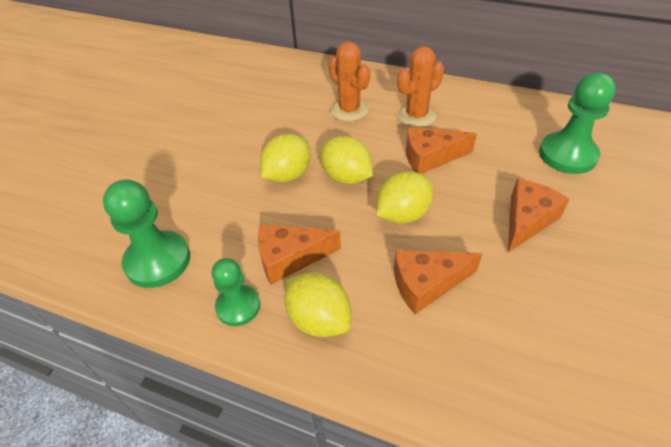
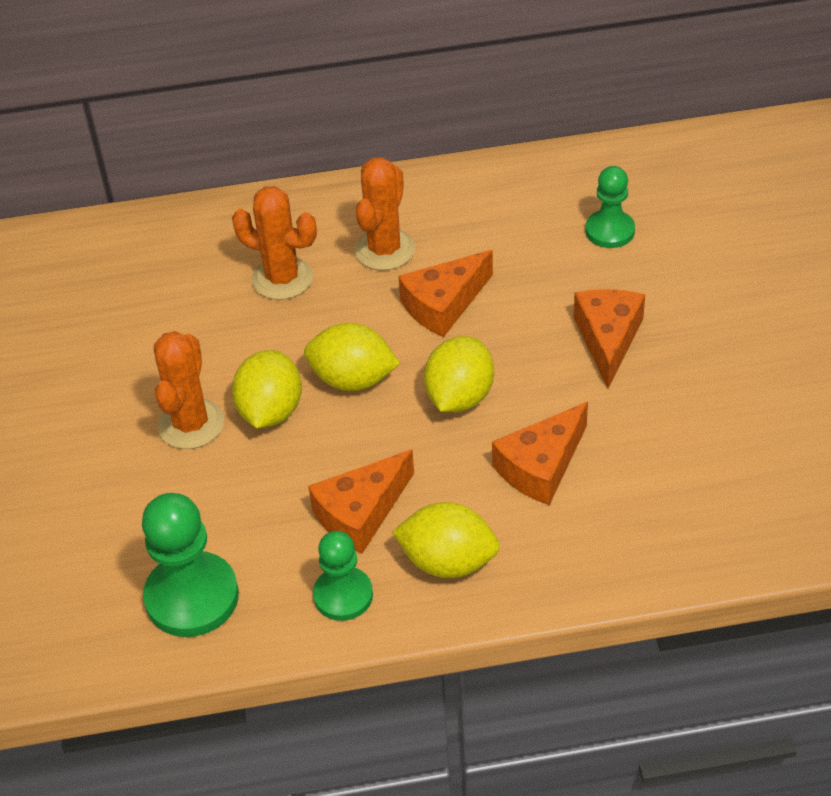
camera: 30 degrees left, 0 degrees up
(242, 164) = (191, 424): none -> orange cactus
(567, 155) = (610, 231): green pawn -> green pawn, size x0.63

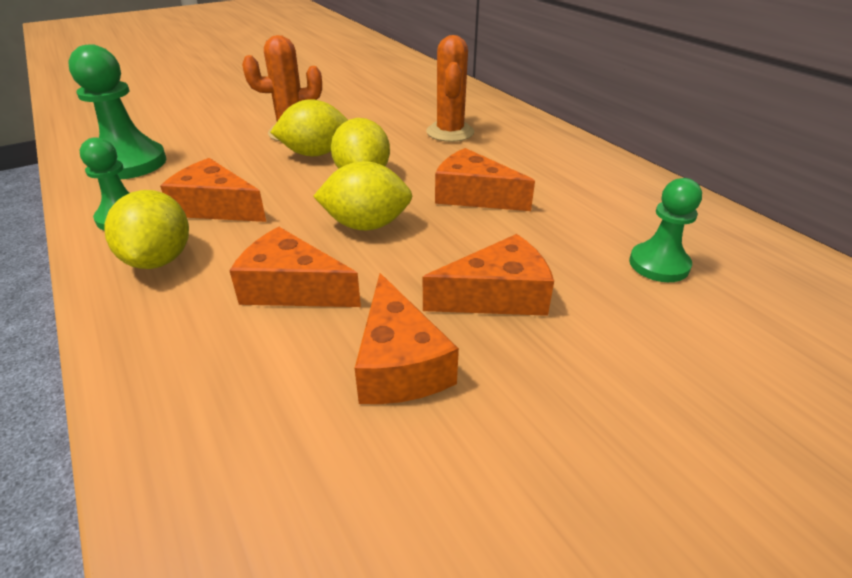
camera: 65 degrees right, 10 degrees down
(384, 250) = (514, 160): orange cactus -> none
(661, 417) = (399, 363): none -> orange cheese

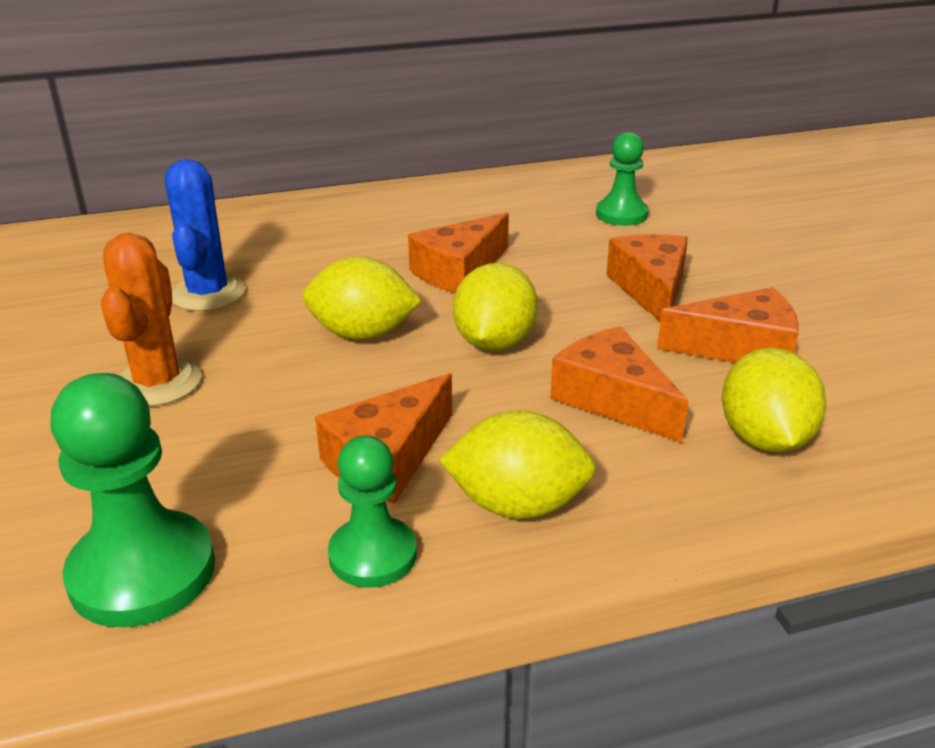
camera: 75 degrees left, 5 degrees down
(292, 288) = (612, 399): orange cheese -> orange cheese turned 105 degrees clockwise
(315, 154) = (261, 366): yellow lemon -> yellow lemon (764, 439)
(394, 124) = (208, 294): none -> blue cactus
(450, 132) = (274, 259): orange cactus -> none

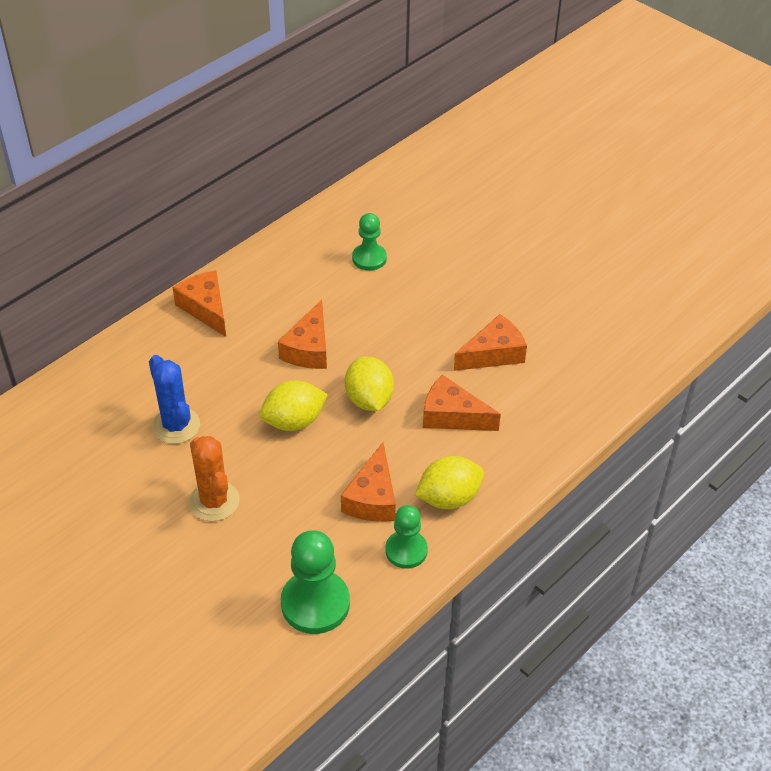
camera: 30 degrees left, 15 degrees up
(651, 289) = (425, 323): orange cheese -> orange cheese (205, 308)
(764, 439) = (533, 413): yellow lemon -> none

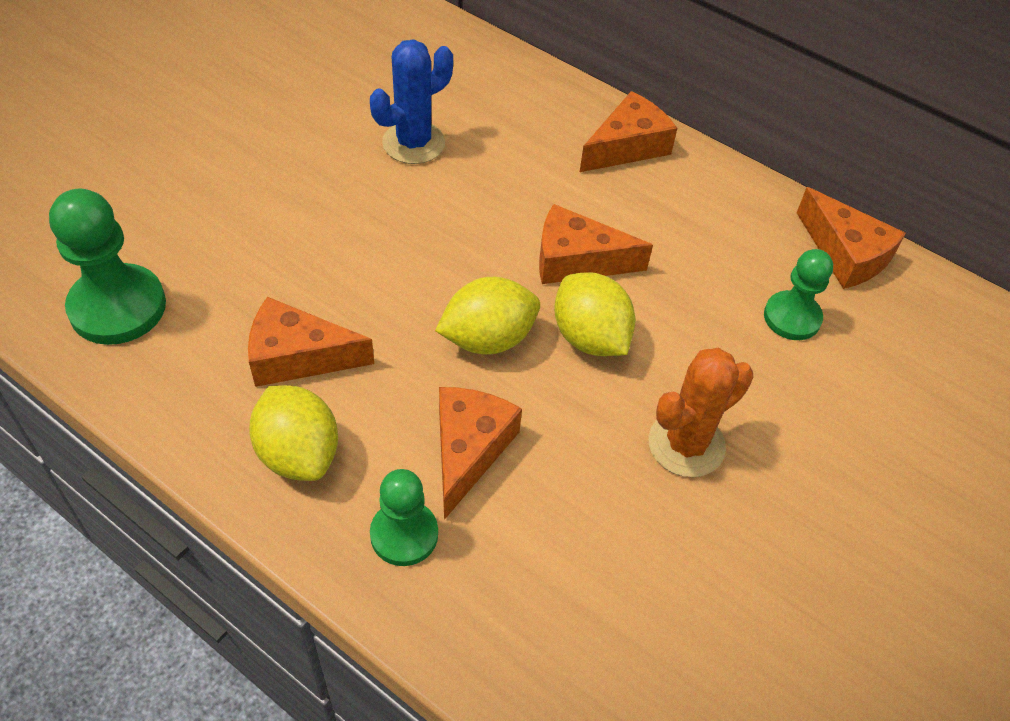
camera: 80 degrees right, 5 degrees up
(214, 501) = (290, 191): orange cactus -> orange cactus (686, 444)
(294, 421) = (434, 257): yellow lemon -> yellow lemon (590, 337)
(406, 550) = (199, 404): green pawn -> green pawn (404, 534)
(493, 354) = (620, 506): orange cheese -> orange cheese (845, 254)

